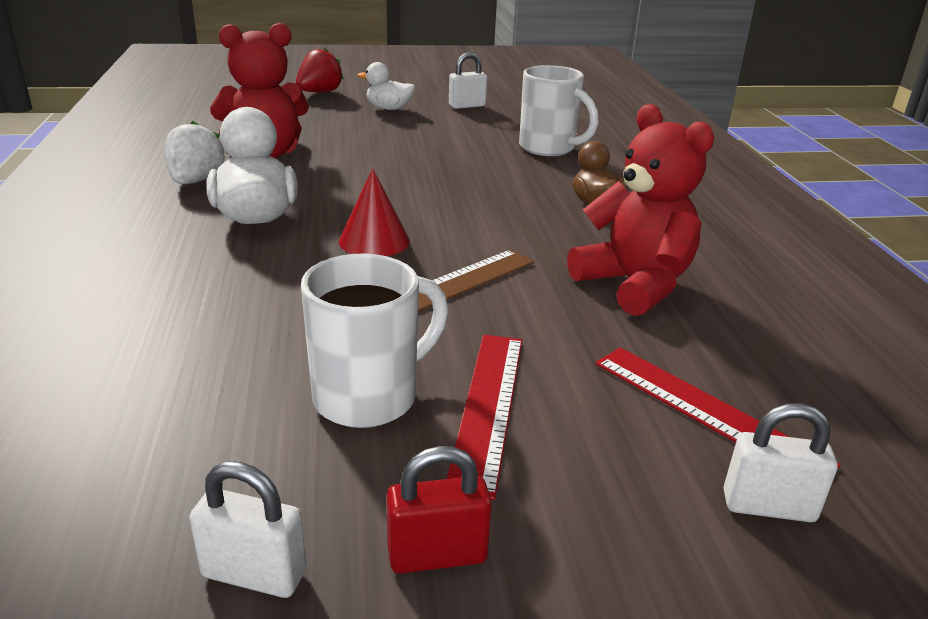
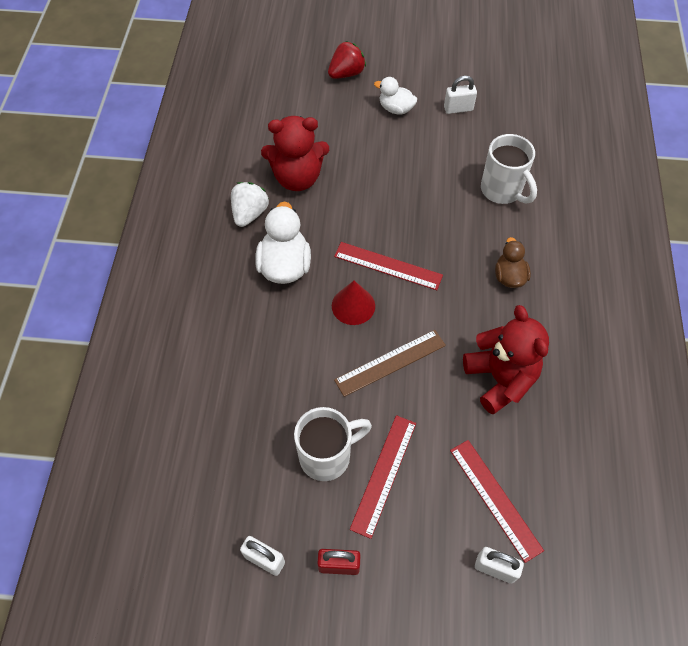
camera: 15 degrees right, 30 degrees up
(417, 206) = (388, 266): none -> red ruler

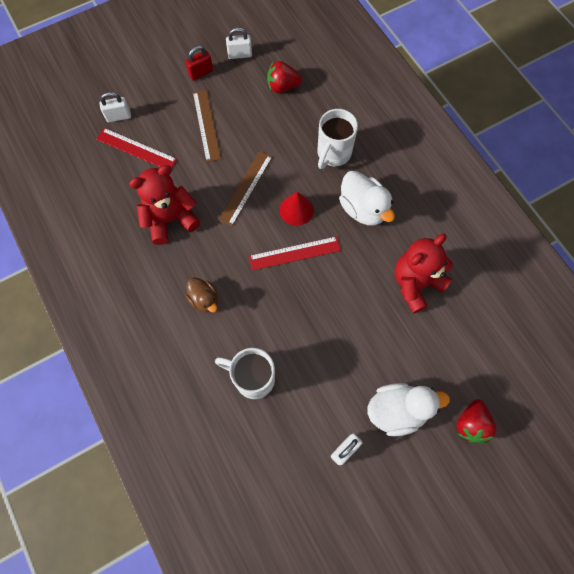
camera: 145 degrees right, 10 degrees up
(248, 466) = (282, 86): none -> red strawberry
(250, 213) = (421, 232): white strawberry -> none
(327, 456) = (244, 116): white mug -> white mug (333, 154)
(384, 474) = (206, 125): red ruler -> brown ruler
(395, 109) = (397, 410): white duck -> white duck, size x1.61
(500, 379) = (170, 219): red teddy bear -> red teddy bear turned 120 degrees clockwise

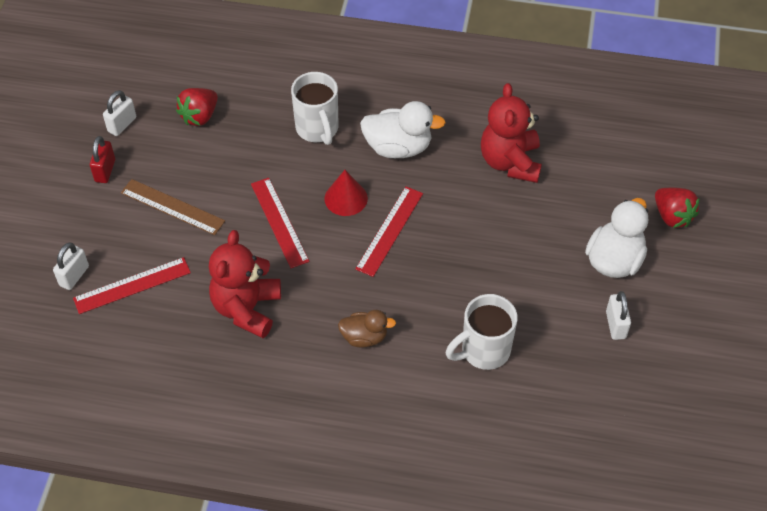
camera: 50 degrees left, 15 degrees down
(246, 188) = (279, 222): brown ruler -> red ruler

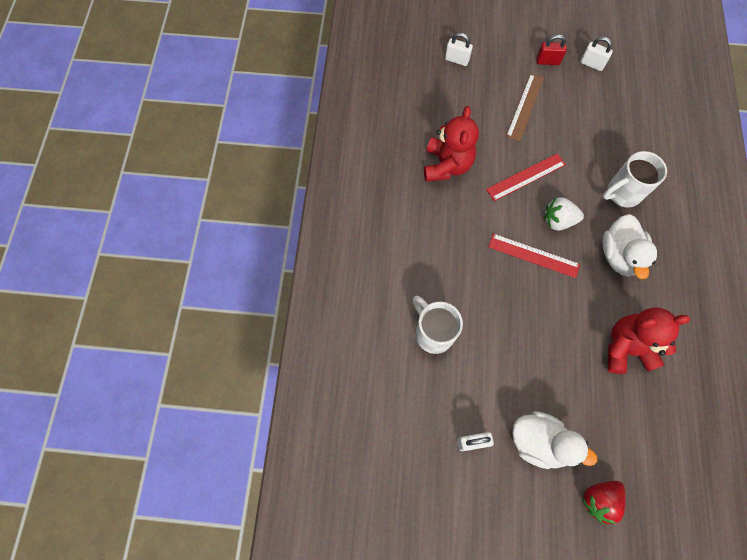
camera: 85 degrees right, 15 degrees up
(132, 285) = (454, 93): red ruler -> none
(199, 116) = (613, 111): red strawberry -> none
(247, 308) = (446, 165): red teddy bear -> red teddy bear turned 90 degrees clockwise
(346, 198) = (558, 220): red cone -> white strawberry
(364, 337) = (433, 245): brown duck -> none

